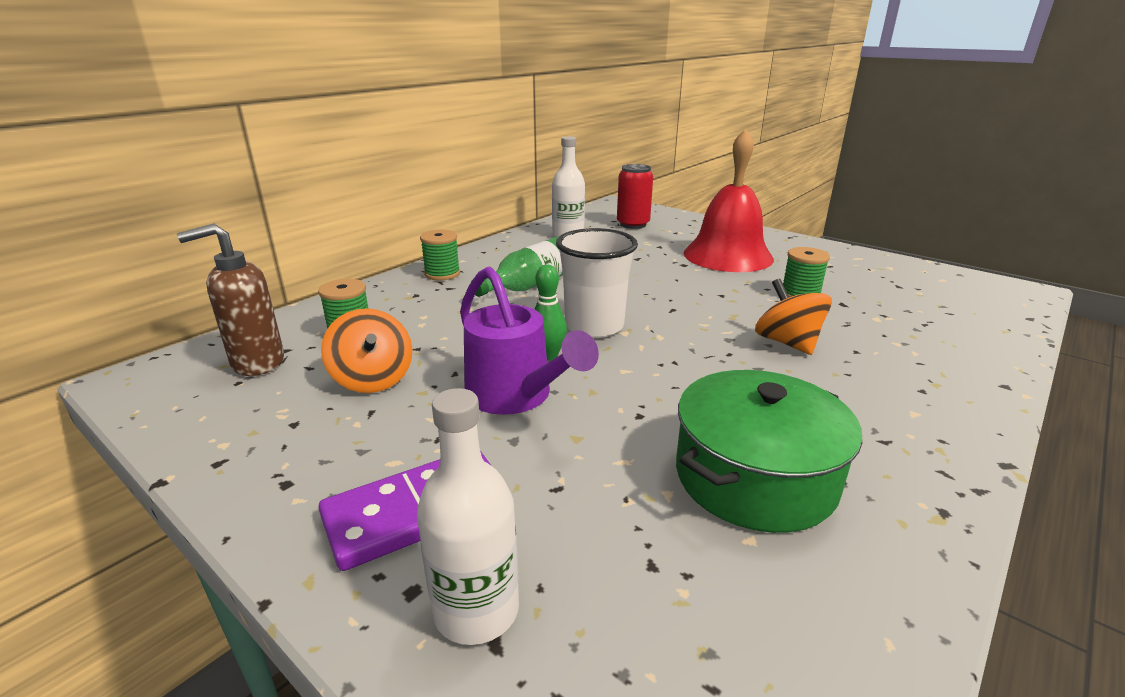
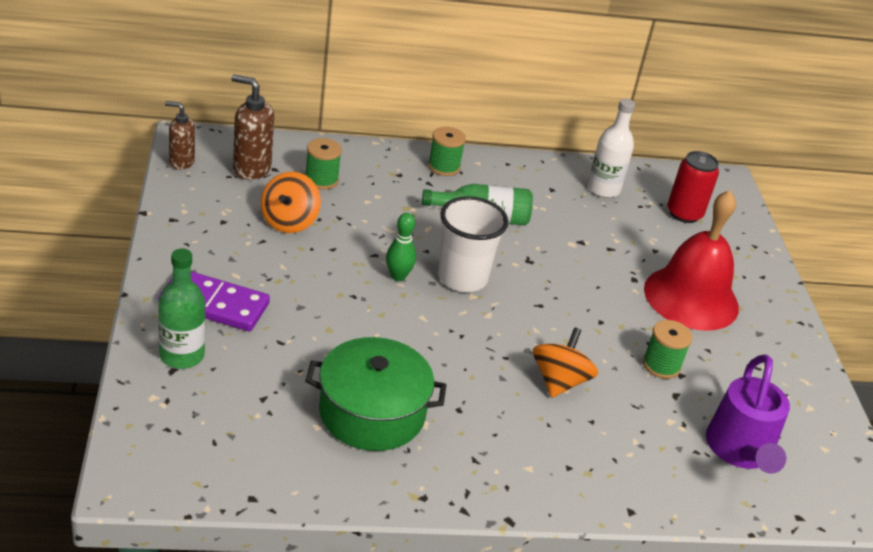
camera: 40 degrees right, 10 degrees up
(151, 403) = (181, 162): none -> brown soap dispenser
(476, 610) = (182, 355): white bottle -> green bottle
(516, 396) = (339, 286): purple watering can -> purple watering can (740, 451)

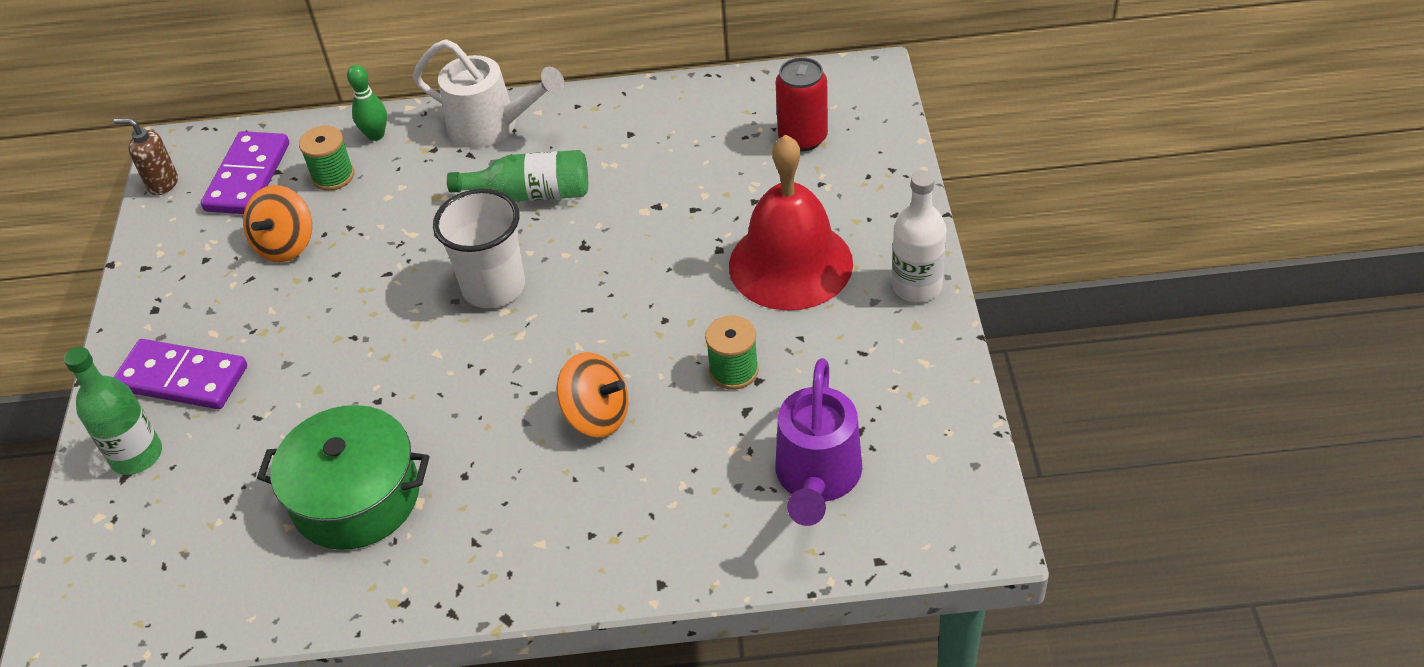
camera: 10 degrees right, 10 degrees up
(251, 169) = (247, 177): brown soap dispenser -> purple domino
(398, 276) = (412, 299): green bowling pin -> green bowling pin (376, 135)
(444, 167) = (492, 127): green spool -> white watering can
(559, 381) = (597, 415): orange spinning top -> orange spinning top turned 90 degrees clockwise
(603, 189) = (699, 120): white bottle -> white bottle (916, 286)

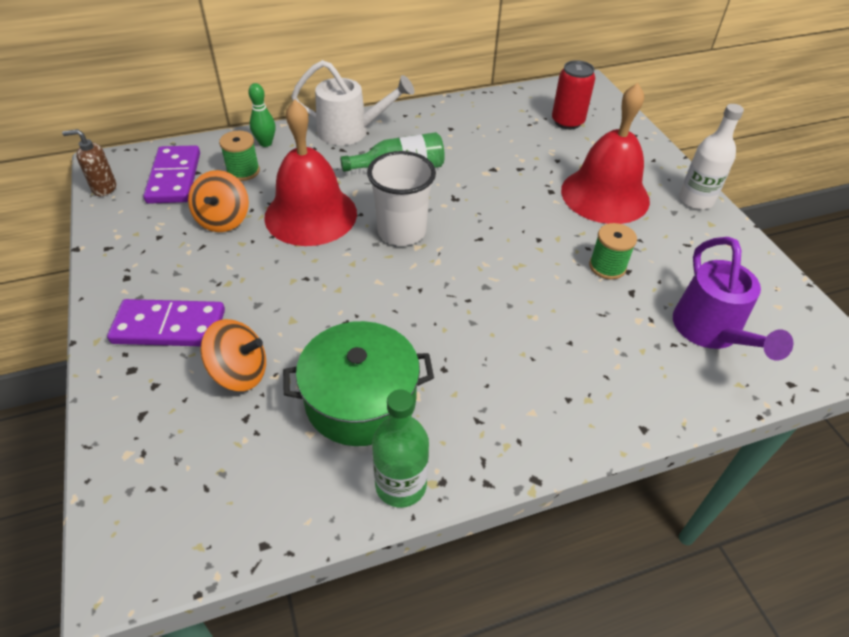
camera: 20 degrees left, 0 degrees up
(137, 455) = (148, 395): green bottle -> green bottle (401, 485)
(392, 249) = (311, 214): none -> red bell
(597, 415) = (525, 310): orange spinning top -> orange spinning top (240, 372)

